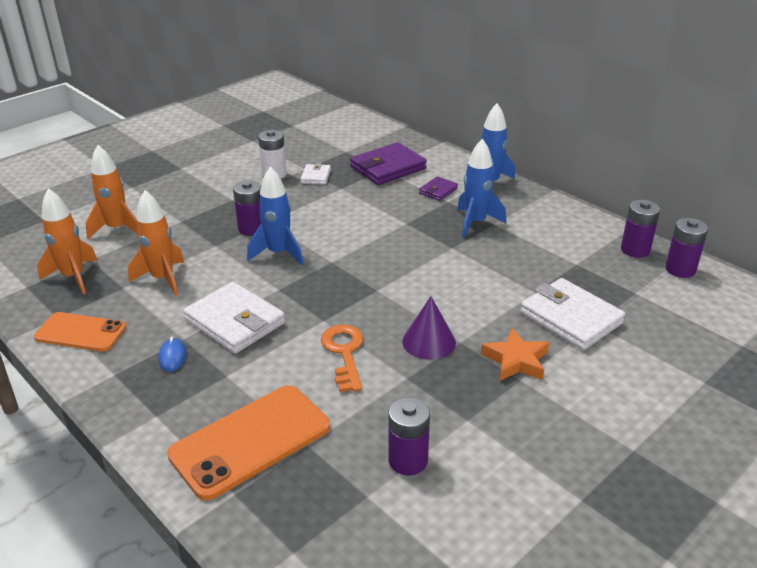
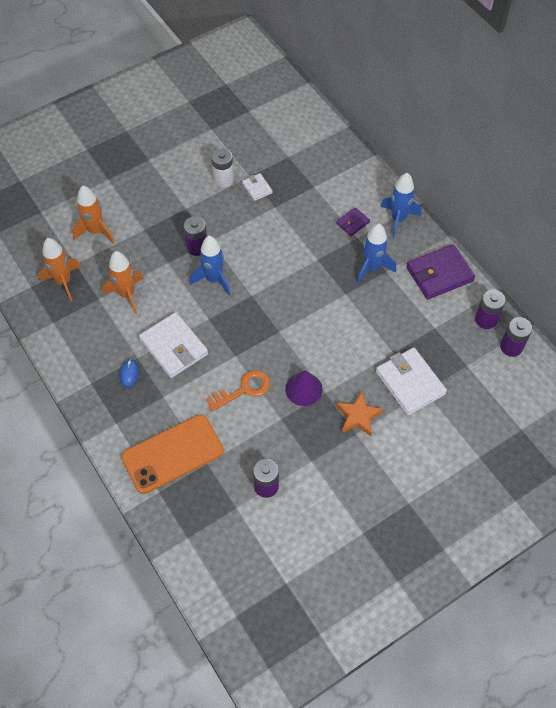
camera: 10 degrees right, 25 degrees up
(81, 332) = (69, 340): orange phone -> none
(316, 176) = (257, 188): white wallet -> white wallet turned 45 degrees counterclockwise
(344, 353) = (244, 389): orange key -> orange key turned 60 degrees clockwise
(388, 168) = (318, 186): purple wallet -> purple wallet (439, 274)

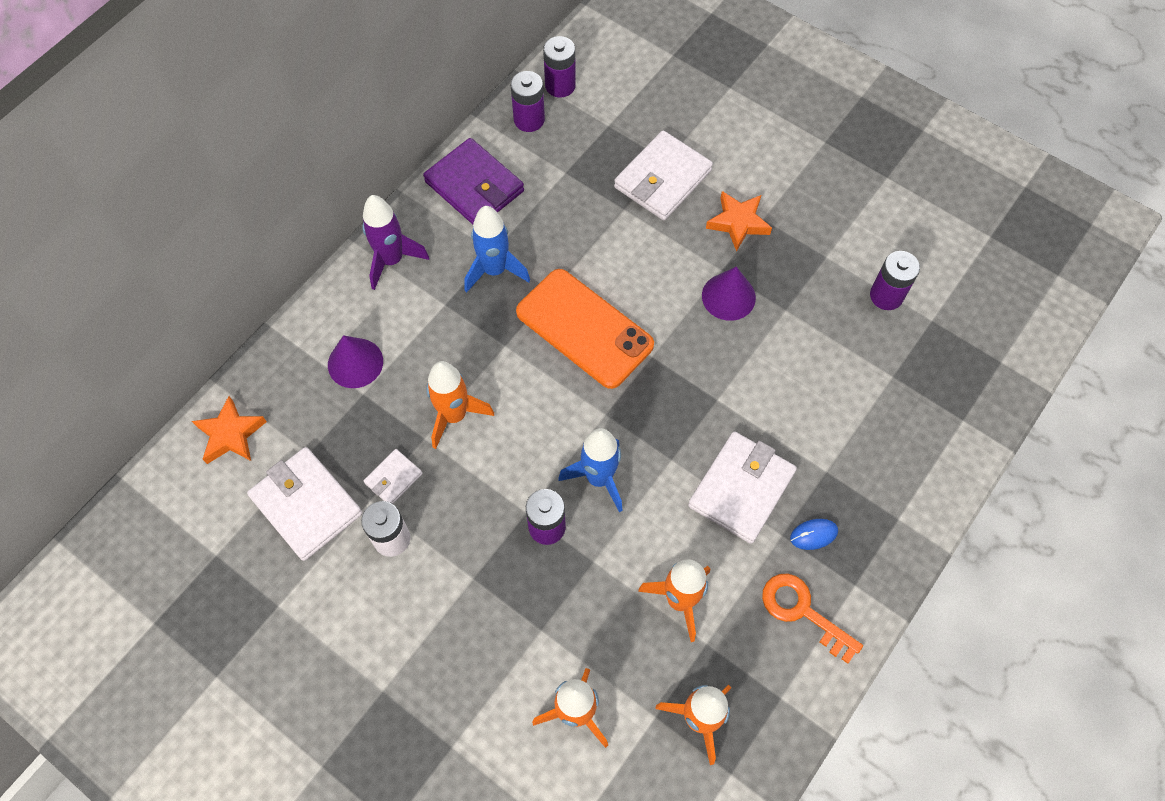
camera: 110 degrees left, 5 degrees up
(172, 454) = (903, 423): orange phone -> orange phone (584, 328)
(244, 389) = (764, 369): orange key -> orange key (802, 611)
(259, 150) = (306, 505): none -> white wallet
(282, 223) = (454, 415): none -> orange rocket
(313, 127) = (230, 434): none -> orange star
(335, 187) = (355, 363): none -> purple cone
(352, 223) = (419, 318): purple wallet -> none
(398, 219) = (392, 260): blue rocket -> purple rocket

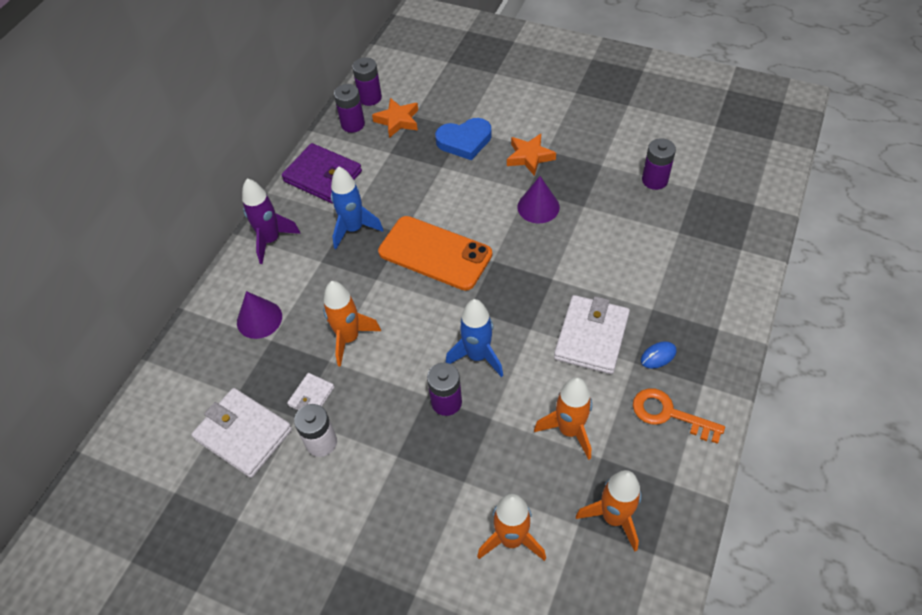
camera: 10 degrees left, 10 degrees down
(230, 434) = (167, 396): orange star -> orange star (397, 120)
(662, 179) = (464, 141): white wallet -> blue heart

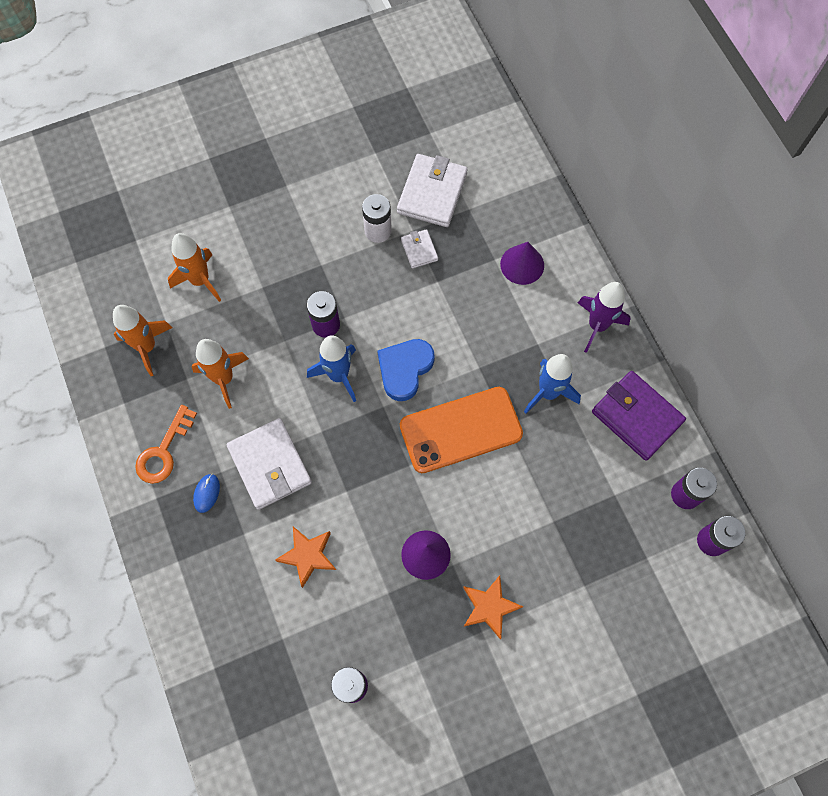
camera: 130 degrees right, 15 degrees up
(243, 434) = (432, 193): white wallet -> white wallet turned 60 degrees counterclockwise
(323, 176) = (636, 417): purple wallet -> purple wallet turned 60 degrees clockwise
(349, 338) = (443, 307): orange rocket -> none
(397, 120) = (652, 537): orange star -> orange star (308, 555)
(464, 141) = (566, 570): blue heart -> blue heart (404, 369)
(669, 414) = (163, 451): orange key -> orange key turned 135 degrees clockwise

